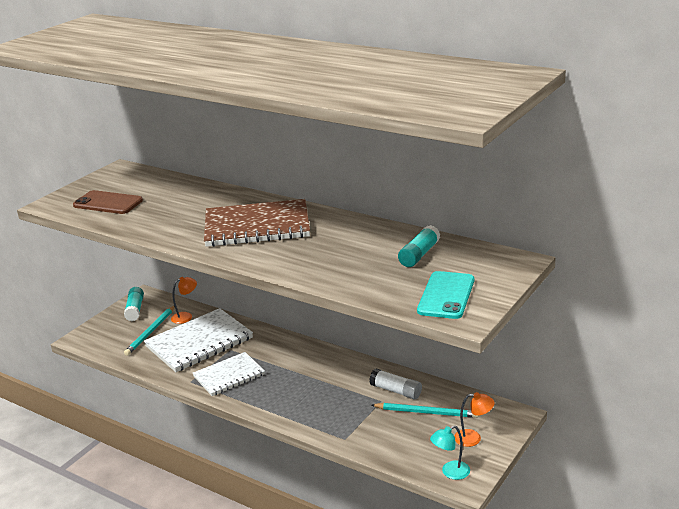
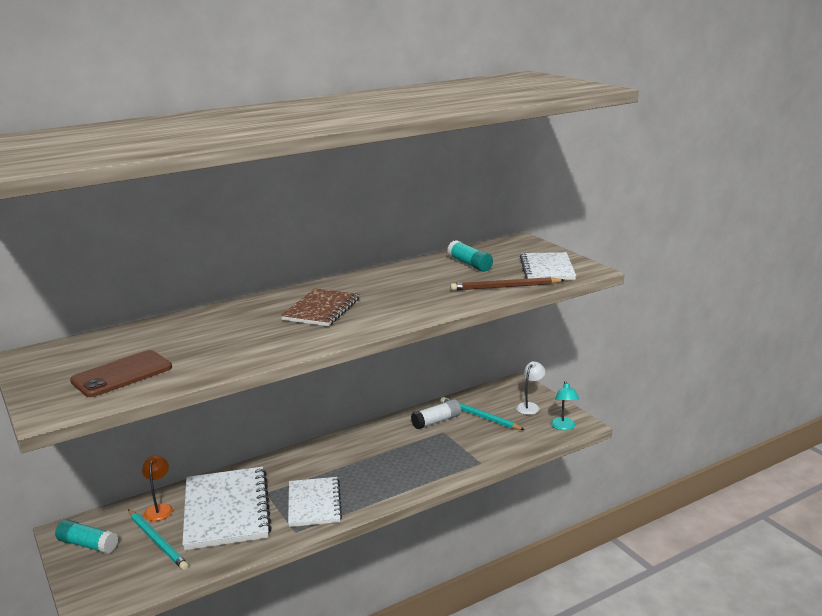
camera: 65 degrees left, 5 degrees down
(257, 226) = (321, 309): brown notebook -> brown notebook, size x0.63
(373, 287) = (505, 287): none -> brown pencil
(426, 412) = (479, 416): turquoise pencil -> turquoise pencil turned 90 degrees counterclockwise
(446, 295) = (547, 269): turquoise phone -> white notebook
(473, 438) = (530, 406): orange lamp -> white lamp

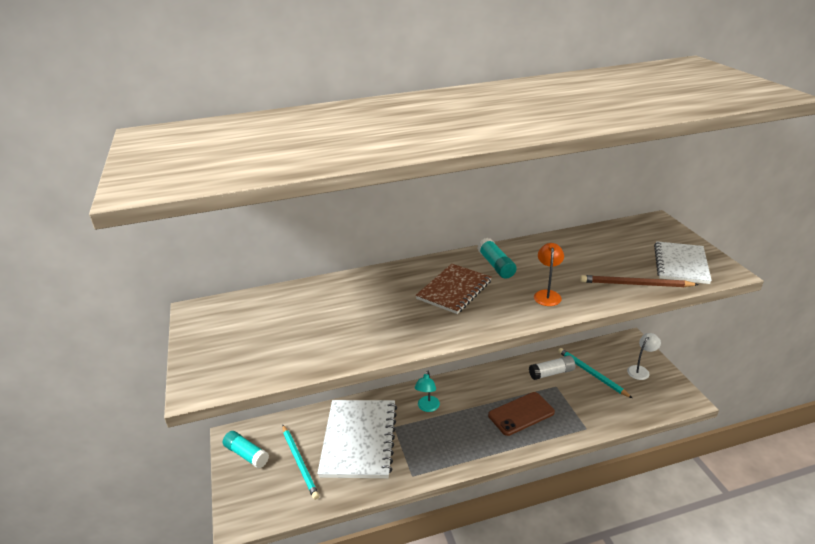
camera: 15 degrees right, 10 degrees up
(122, 374) = (266, 348): brown phone -> brown phone (521, 414)
(159, 508) = (307, 427): orange lamp -> orange lamp (547, 294)
(314, 503) = (432, 447): white notebook -> none
(469, 264) = (602, 248): turquoise glue stick -> turquoise glue stick (496, 265)
(564, 427) = (670, 400): turquoise lamp -> turquoise lamp (427, 407)

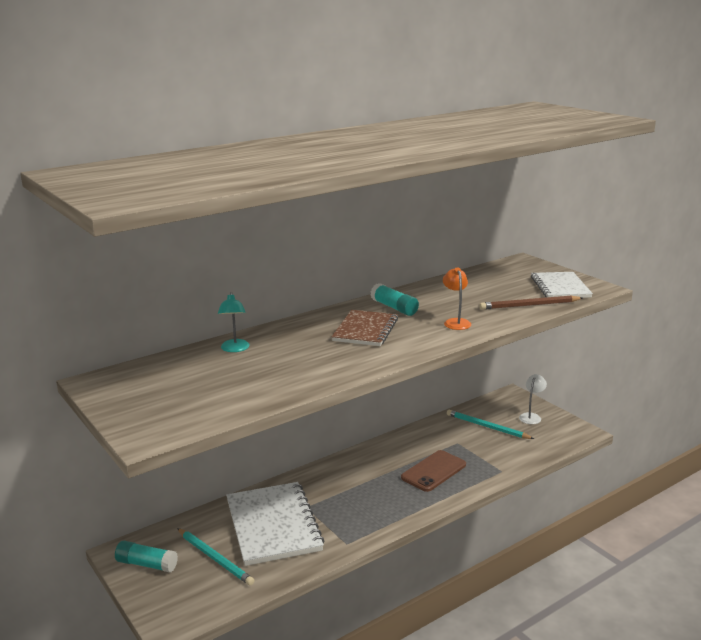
camera: 20 degrees left, 10 degrees down
(427, 407) = (334, 484): turquoise lamp -> turquoise lamp (235, 349)
(551, 373) = (448, 433): white glue stick -> none

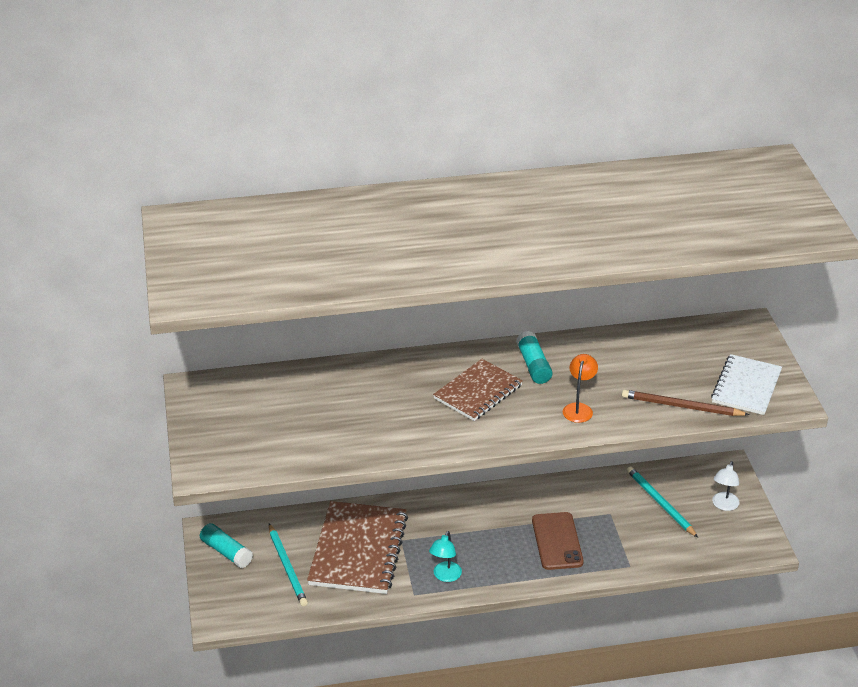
camera: 25 degrees right, 15 degrees up
(235, 349) = (336, 381): turquoise lamp -> turquoise lamp (445, 576)
(273, 525) = (358, 550): white notebook -> brown notebook
(433, 471) = (557, 541): brown phone -> brown phone turned 75 degrees counterclockwise
(531, 416) = (724, 505): white lamp -> white lamp turned 150 degrees clockwise

